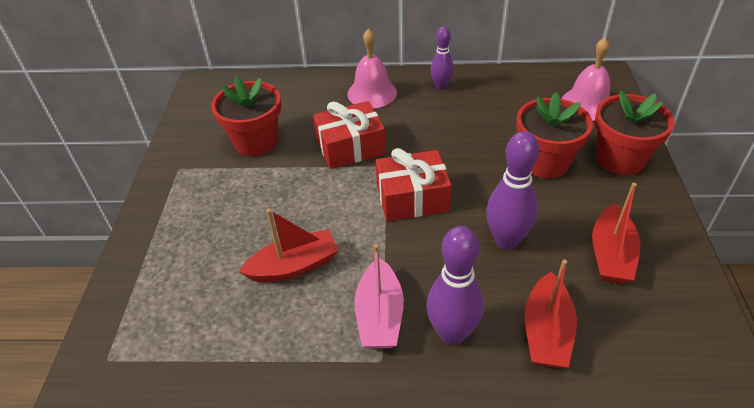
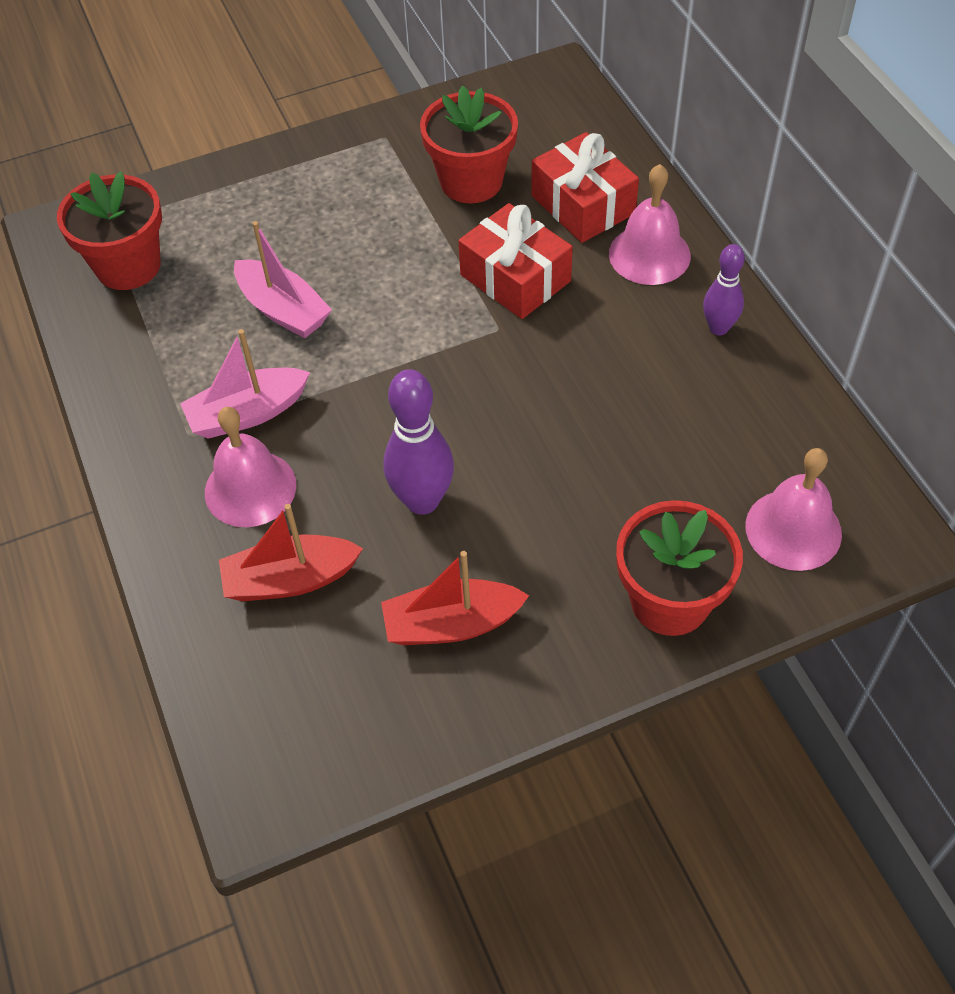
camera: 65 degrees right, 10 degrees up
(294, 266) = (283, 310): red boat -> pink boat
(412, 198) = (451, 378): red gift -> red gift (583, 205)
(452, 333) = (250, 488): purple bowling pin -> pink bell
(545, 162) = (606, 506): red flower pot -> red flower pot (128, 266)

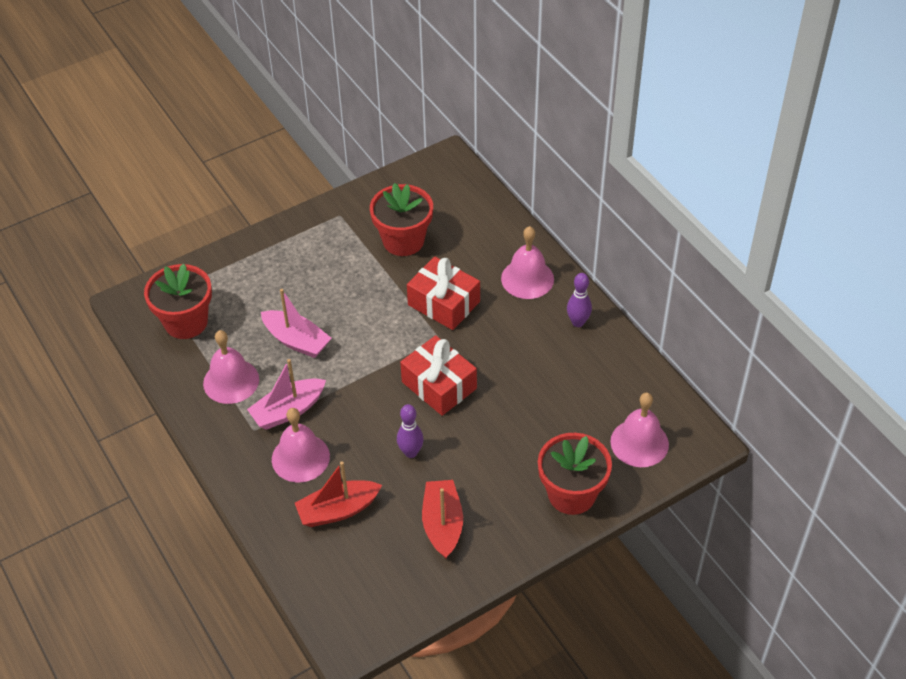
camera: 10 degrees left, 5 degrees down
(173, 359) = (231, 381): none -> pink bell
(422, 500) = (411, 452): purple bowling pin -> purple bowling pin, size x0.63
(451, 624) = (442, 524): red boat -> red boat turned 105 degrees clockwise
(583, 205) = (479, 249): red gift -> red gift (439, 385)

